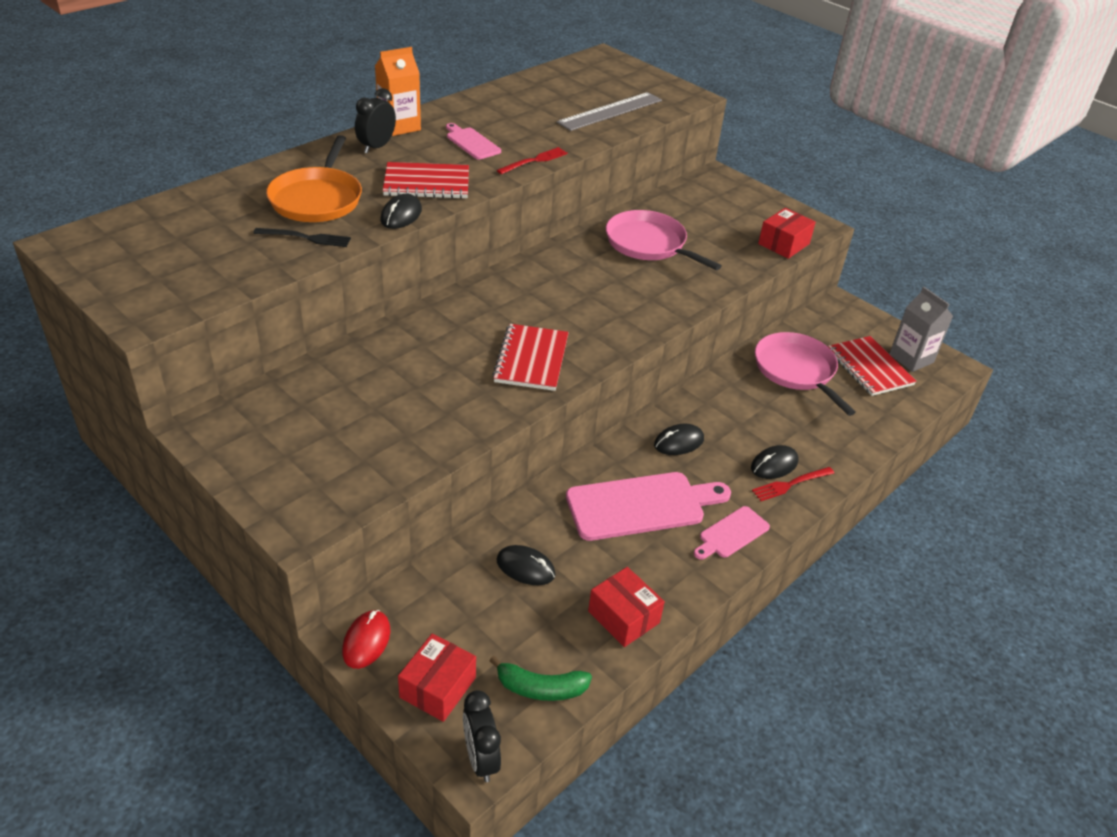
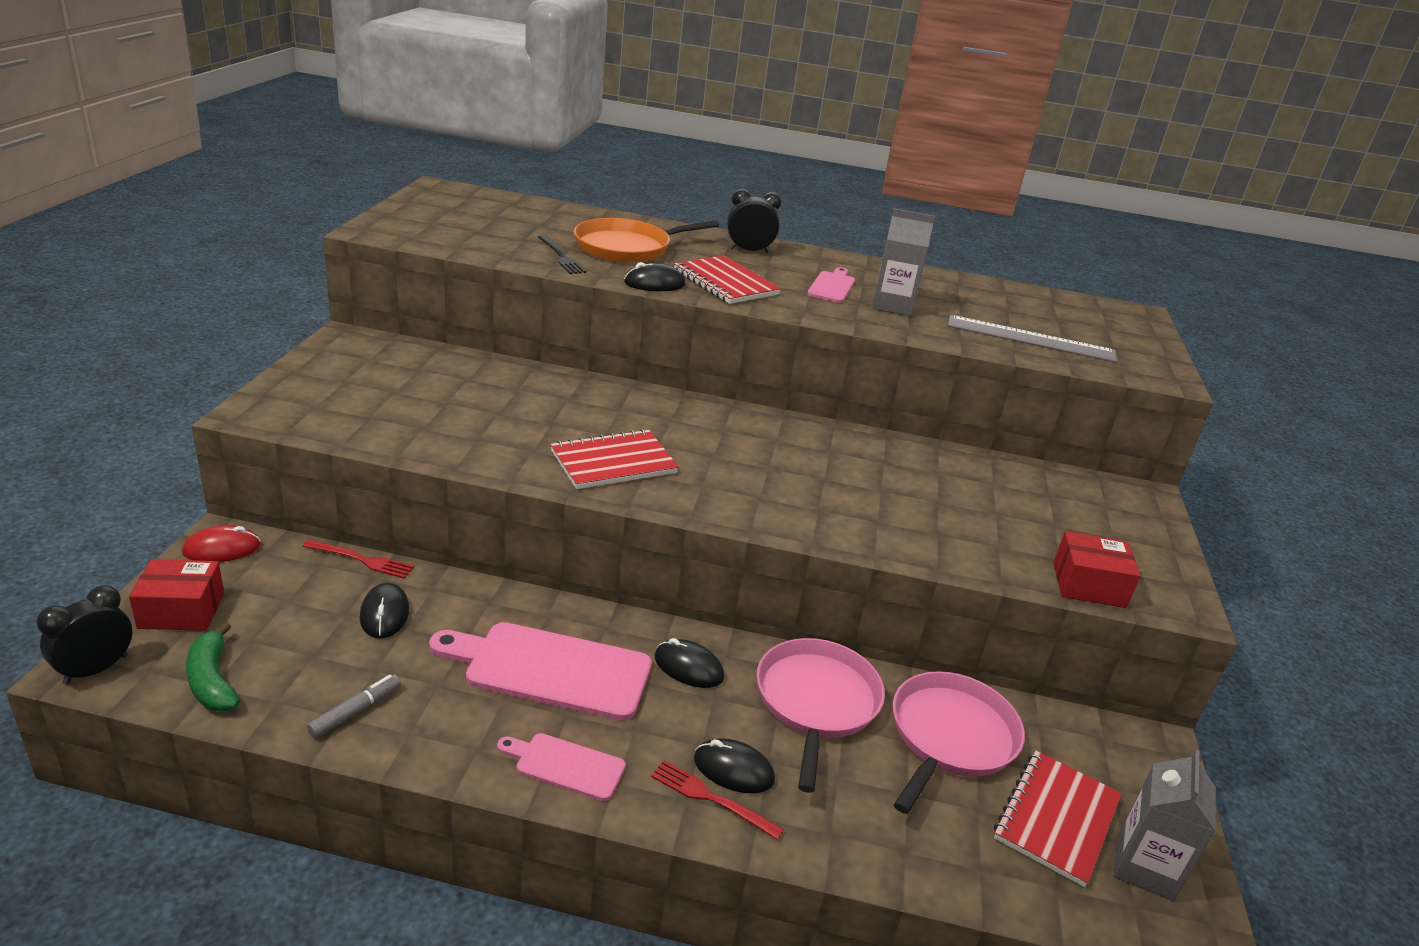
camera: 55 degrees right, 10 degrees down
(399, 126) = (800, 252): orange carton -> none
(523, 135) = (893, 305): none -> grey carton
(535, 160) = (856, 321): red fork -> red fork (363, 560)
(623, 617) = (355, 711): red box -> grey marker
(641, 505) = (550, 669): pink cutting board -> pink cutting board turned 150 degrees clockwise
(649, 244) = (922, 482): pink pan -> pink pan (816, 702)

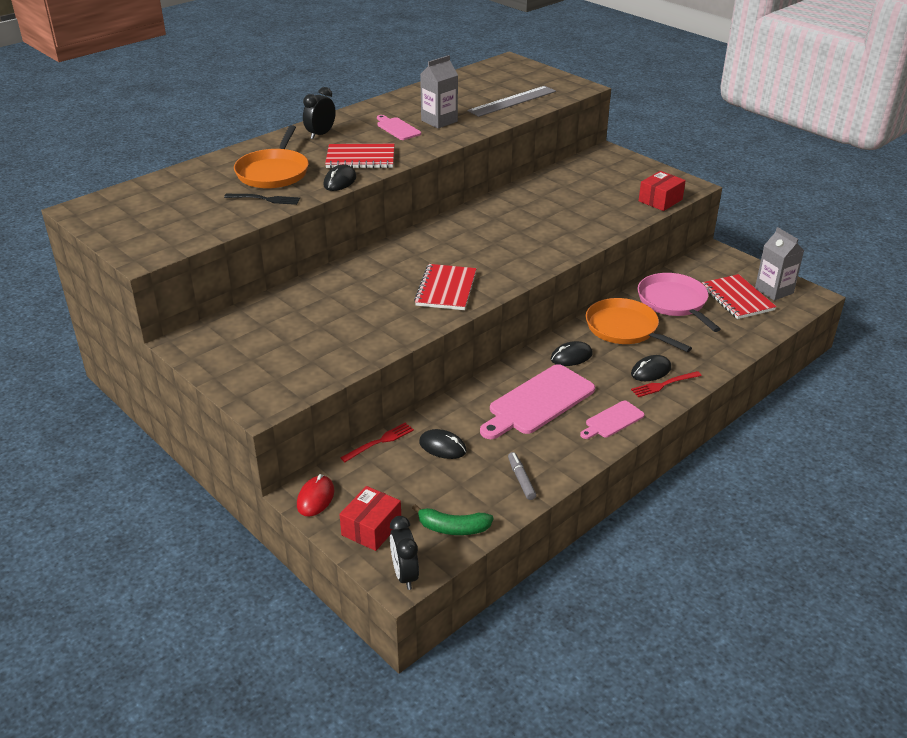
camera: 50 degrees left, 5 degrees up
(816, 702) = (625, 329): pink pan -> orange pan

